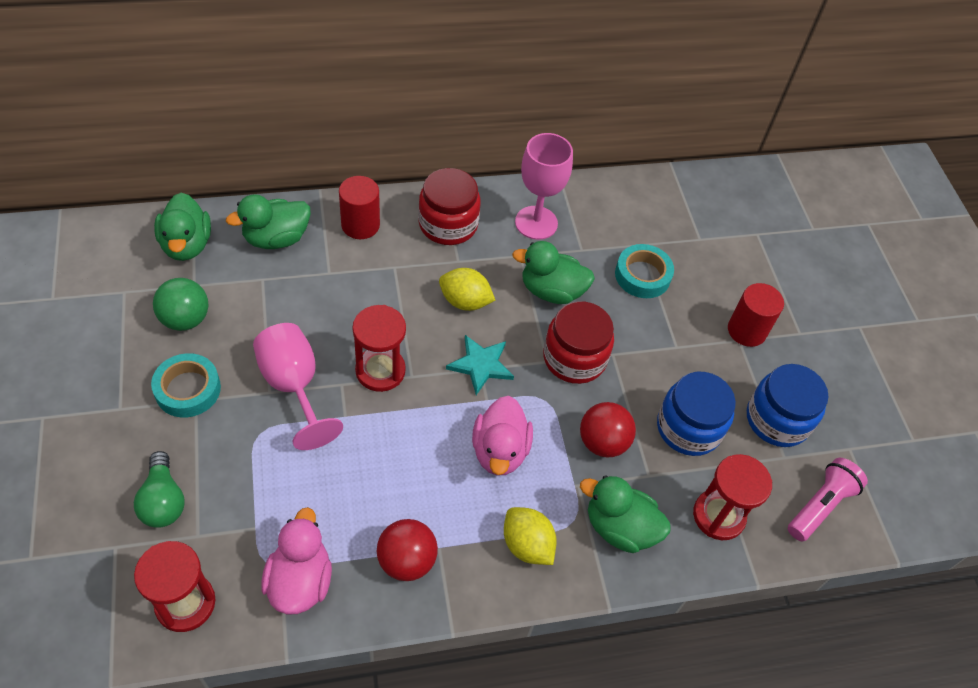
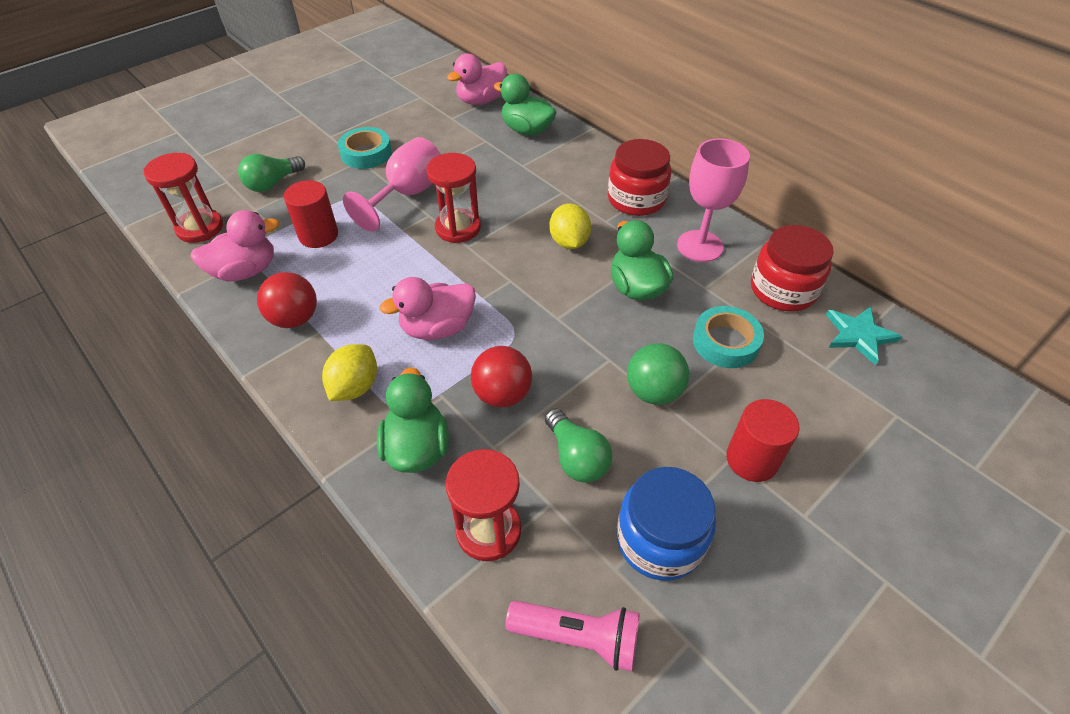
camera: 65 degrees right, 5 degrees down
(185, 319) = (421, 127): green ball -> green ball (653, 392)
(187, 245) = (481, 100): green duck -> pink duck
(360, 225) = (583, 159): red cylinder -> red cylinder (318, 235)
(481, 365) = (514, 279): turquoise star -> turquoise star (859, 335)
(574, 358) = (578, 334): red jar -> red jar (782, 290)
(688, 428) = (576, 457): blue jar -> green light bulb

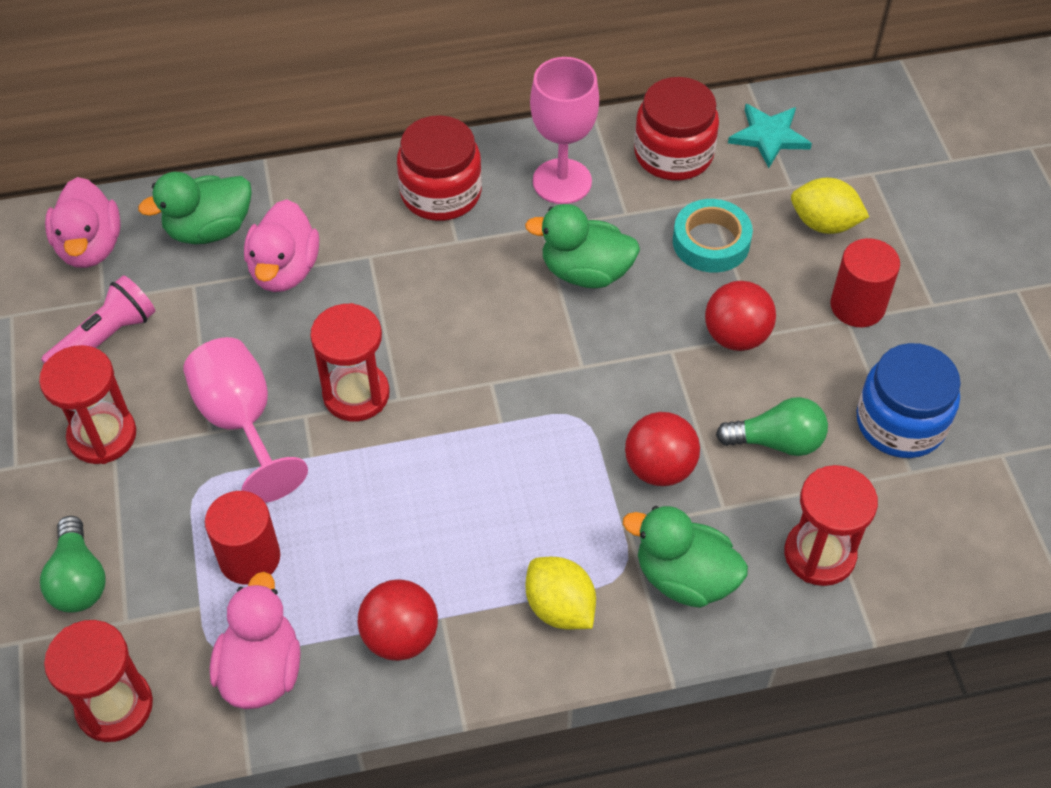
camera: 60 degrees left, 5 degrees up
(366, 153) = (102, 436): turquoise tape -> red hourglass
(437, 328) = (520, 488): pink duck -> pink duck (284, 270)
(569, 242) = (467, 295): yellow lemon -> yellow lemon (824, 224)
(578, 637) = (960, 532): pink flashlight -> pink flashlight (105, 339)
(653, 392) = (736, 336): green ball -> red ball

